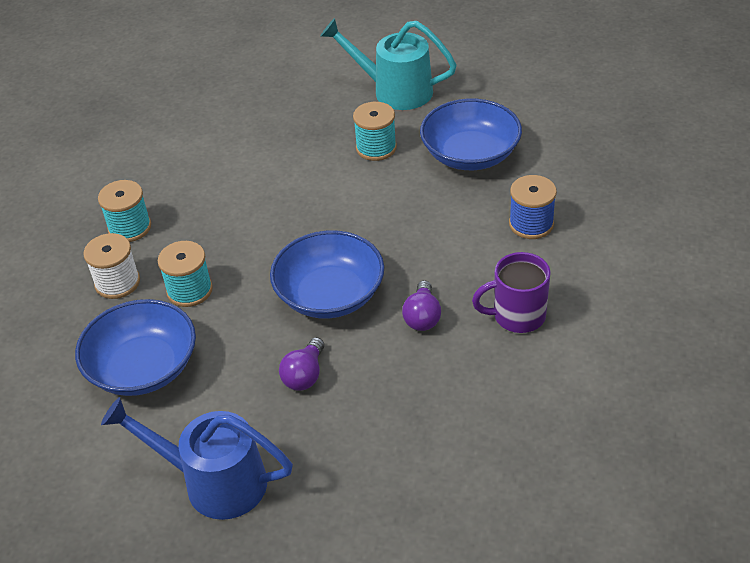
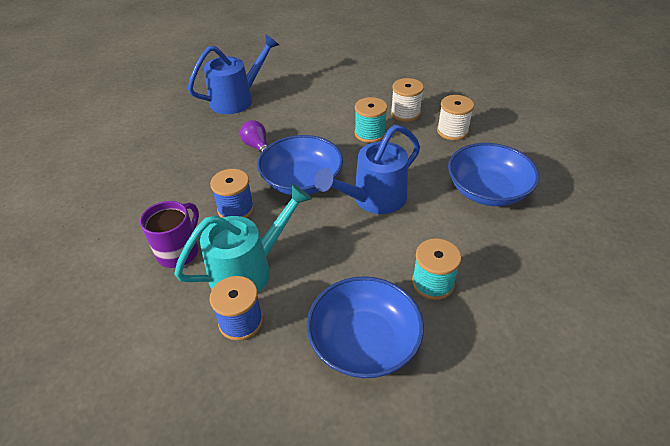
camera: 125 degrees right, 0 degrees up
(129, 227) = (452, 131): turquoise spool -> white spool
(143, 368) = (330, 102): blue bowl -> blue bowl (487, 190)
(308, 228) = (373, 199): none -> blue watering can
(394, 91) = (517, 348): turquoise watering can -> turquoise watering can (249, 269)
(422, 317) = (236, 209): purple light bulb -> blue spool

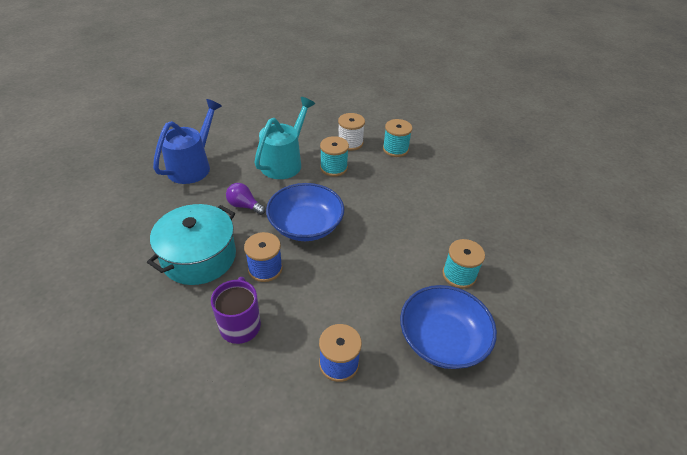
camera: 30 degrees left, 0 degrees up
(186, 180) = (199, 257): none -> turquoise pot
(249, 269) = (314, 317): turquoise watering can -> turquoise watering can (284, 161)
(373, 199) = (373, 223): blue watering can -> none
(452, 131) = (395, 149): white spool -> turquoise spool
(487, 190) = (450, 190): blue bowl -> none

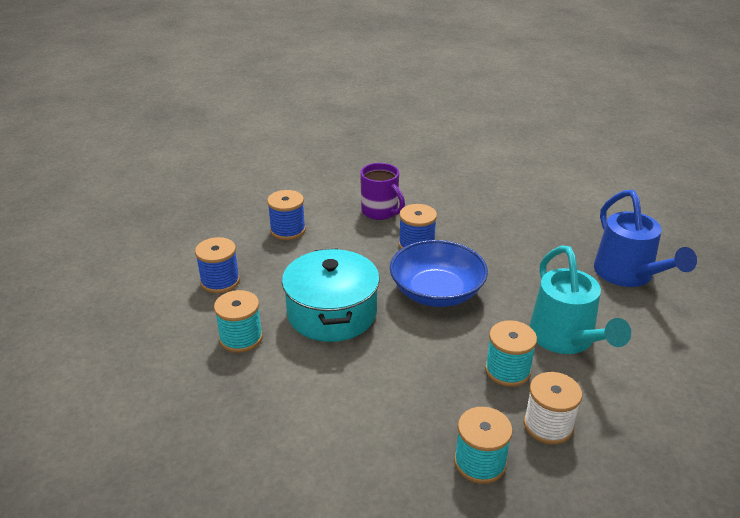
camera: 140 degrees right, 10 degrees down
(199, 257) = (475, 224): turquoise pot -> turquoise pot (332, 313)
(244, 206) = (515, 273): purple light bulb -> none
(442, 339) = (220, 281): blue bowl -> blue spool

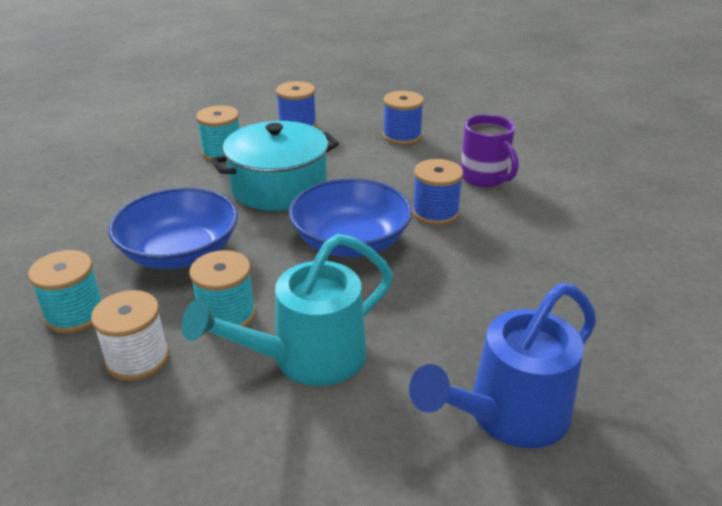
camera: 70 degrees right, 0 degrees up
(380, 212) = (484, 178): purple mug -> purple mug turned 60 degrees counterclockwise
(411, 387) = (180, 252): none -> blue bowl

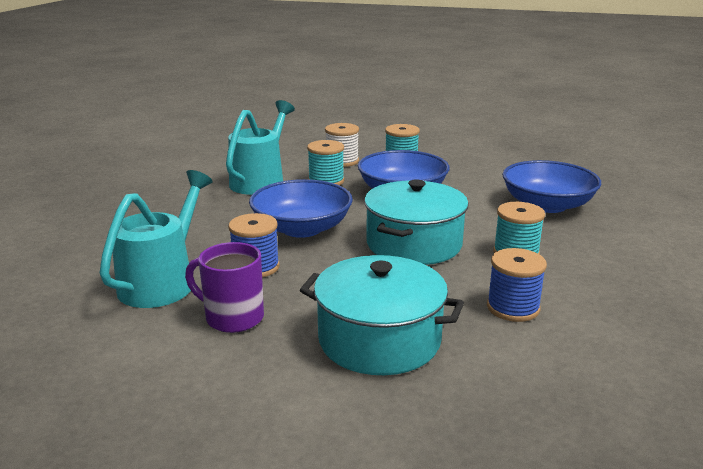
camera: 145 degrees right, 10 degrees down
(97, 181) = (547, 205): none -> blue bowl
(402, 136) = (379, 340): blue spool -> turquoise pot
(507, 416) = (138, 191): blue watering can -> none
(526, 227) = (163, 281): none -> turquoise watering can

